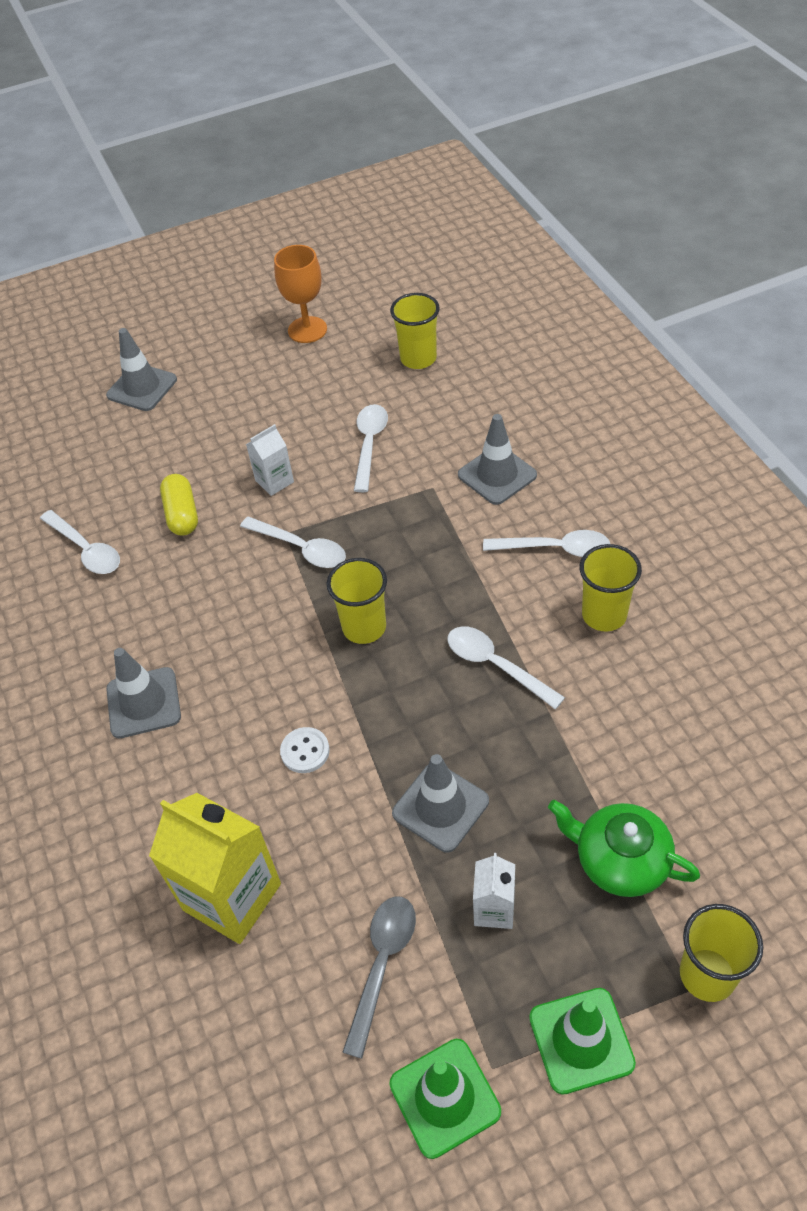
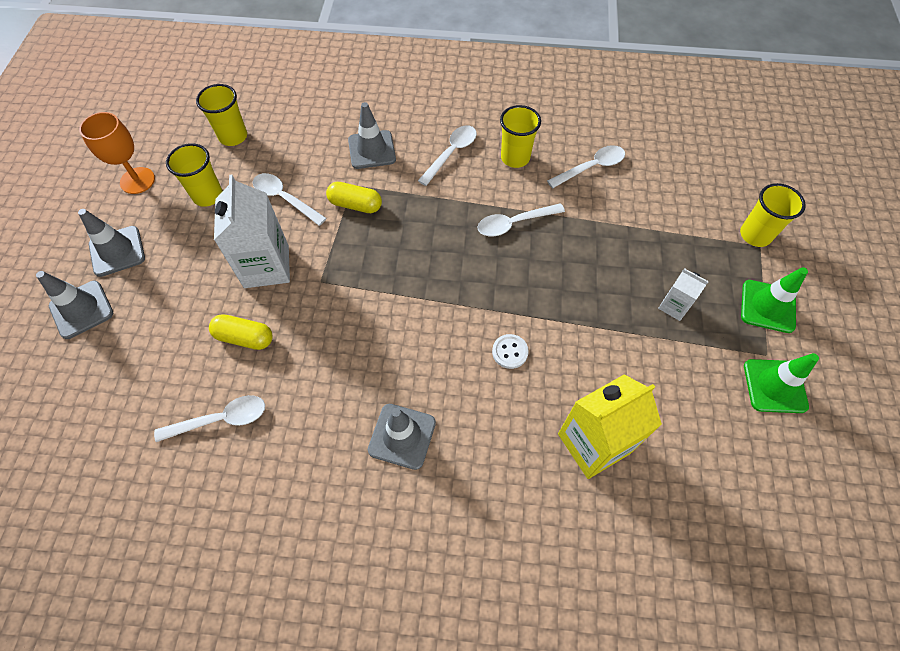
camera: 65 degrees left, 10 degrees up
(274, 481) = (266, 266): white carton -> white carton, size x1.94
(301, 548) = (341, 279): white spoon -> white spoon (591, 167)
(364, 627) = (436, 274): yellow cup -> yellow cup (208, 196)
(382, 965) = (682, 379): grey spoon -> none
(406, 505) = (355, 205): none -> yellow capsule
(440, 807) = (594, 299): grey traffic cone -> grey traffic cone (117, 251)
(620, 860) = (674, 235): green teapot -> none

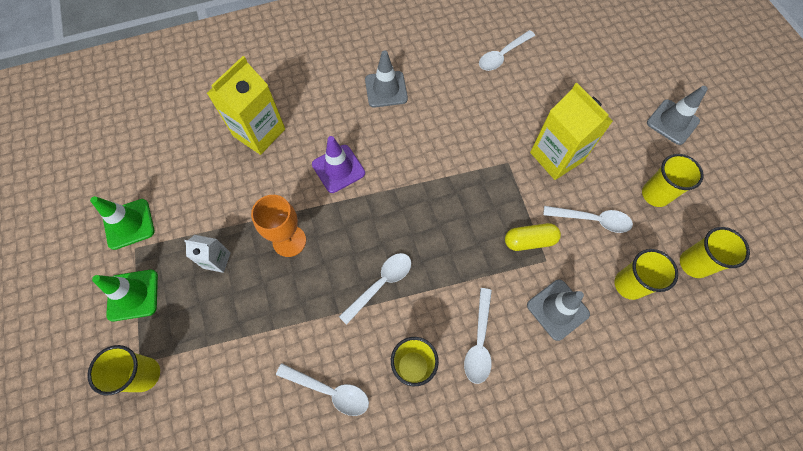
camera: 155 degrees right, 5 degrees up
(81, 309) = (650, 77): grey traffic cone -> none
(137, 180) = (723, 183): orange goblet -> orange goblet (289, 241)
(244, 338) = (528, 104): yellow capsule -> none
(266, 266) = (556, 157): white carton -> yellow carton
(299, 143) = (629, 285): none -> yellow cup
(510, 352) = (338, 169): white button -> purple traffic cone
(591, 167) = (329, 391): white spoon -> white spoon turned 105 degrees counterclockwise

